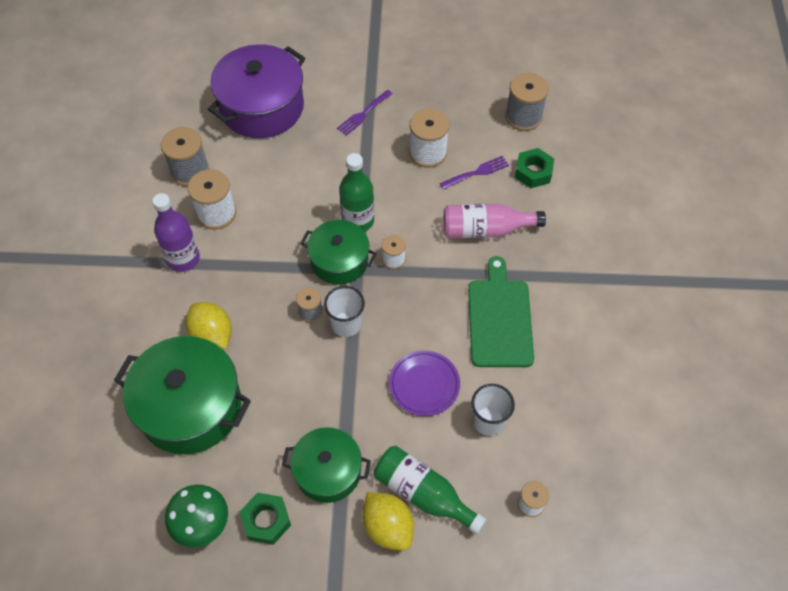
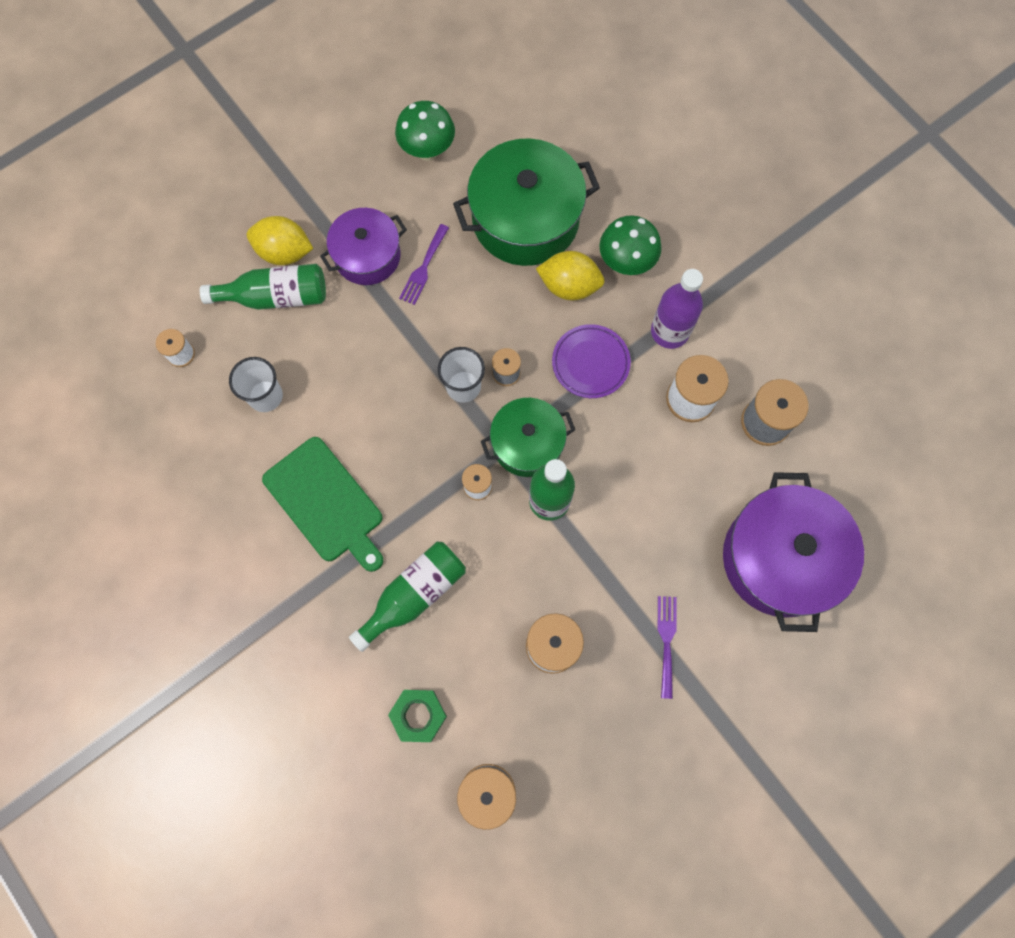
camera: 140 degrees right, 15 degrees up
(160, 322) = (626, 262): none -> green mushroom
(266, 521) = (383, 188): green nut -> none
(328, 471) = (367, 256): green pot -> purple pot
(424, 385) = (347, 385): purple plate -> purple plate (590, 363)
(477, 172) = (478, 663): purple fork -> purple fork (424, 268)
(485, 229) = (414, 595): pink bottle -> green bottle

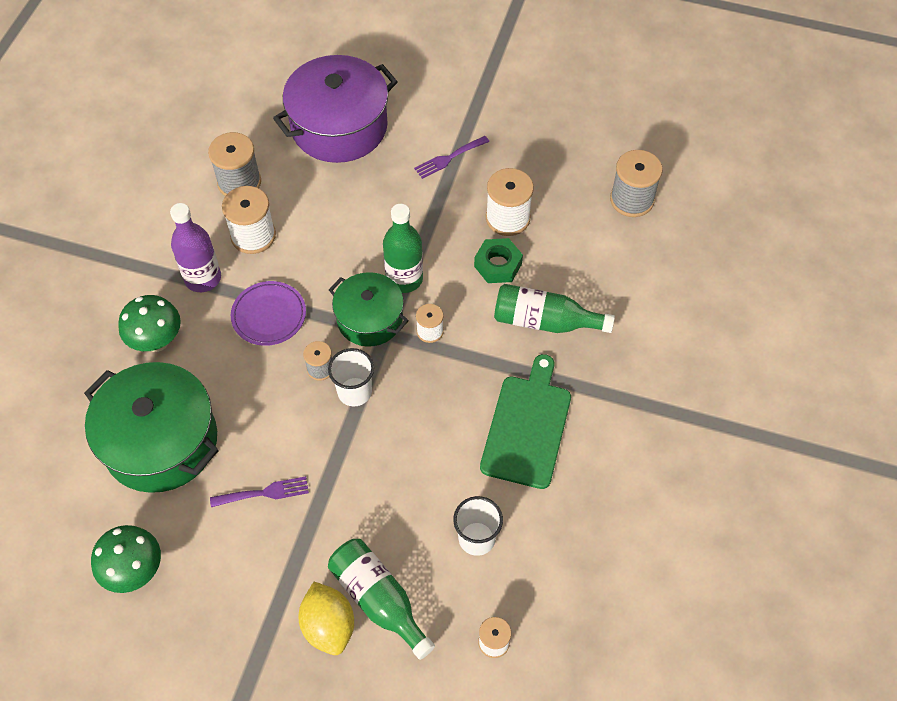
camera: 125 degrees left, 15 degrees down
(367, 256) = (284, 548): purple pot -> none
(418, 715) = (622, 267): green nut -> green nut (498, 265)
(569, 286) = (207, 370): yellow lemon -> none

